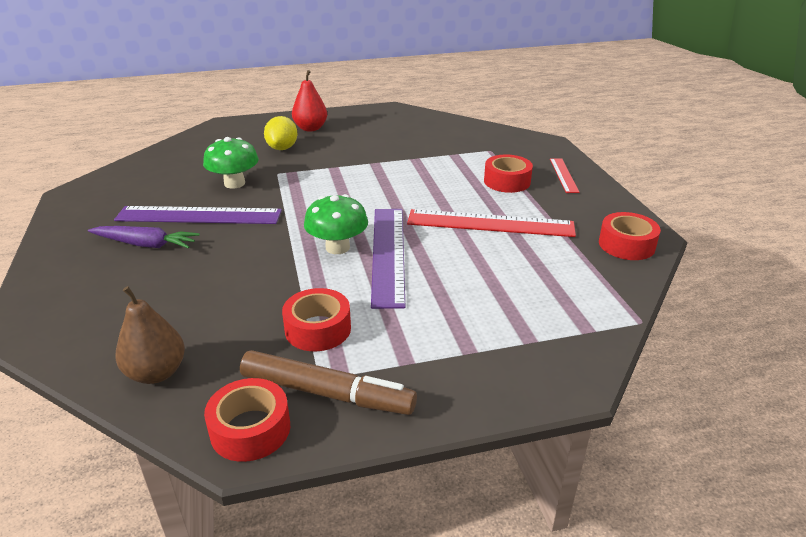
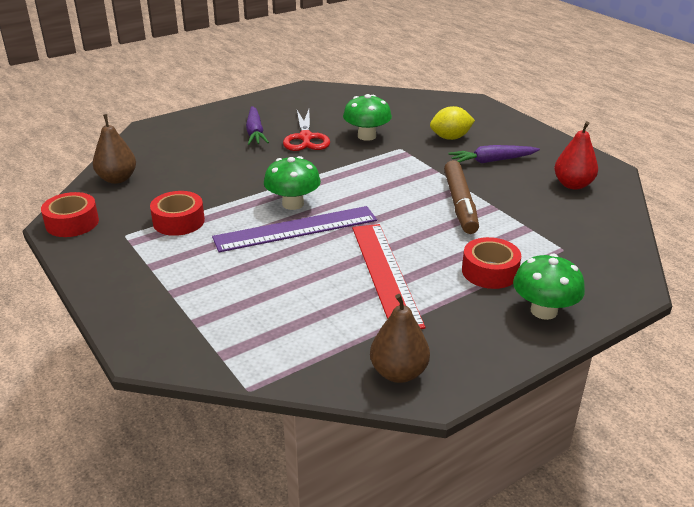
camera: 70 degrees right, 0 degrees up
(199, 216) = (306, 138): purple ruler -> red scissors
(310, 128) = (507, 139): red pear -> red pear (573, 185)
(327, 393) = (109, 241): brown marker -> brown marker (460, 204)
(341, 142) = (492, 161): none -> purple carrot
(564, 175) = (543, 311): red ruler -> green mushroom
(626, 245) = (398, 373): red tape -> brown pear

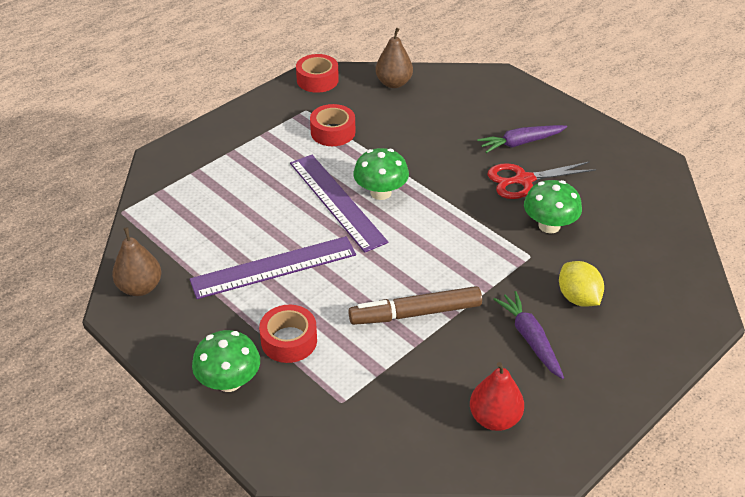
camera: 80 degrees right, 10 degrees up
(385, 274) = (273, 267): red ruler -> purple ruler

